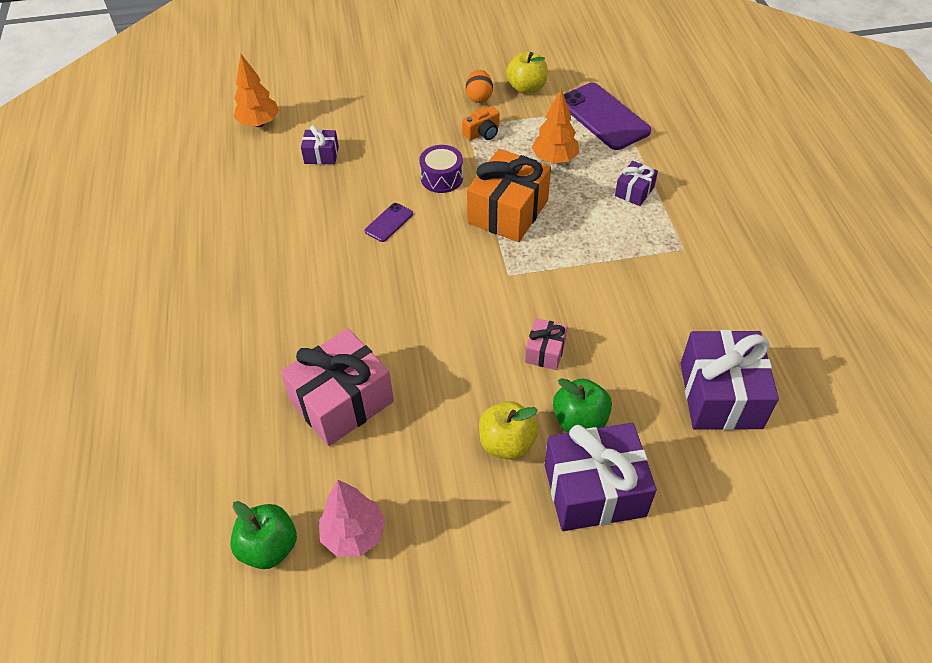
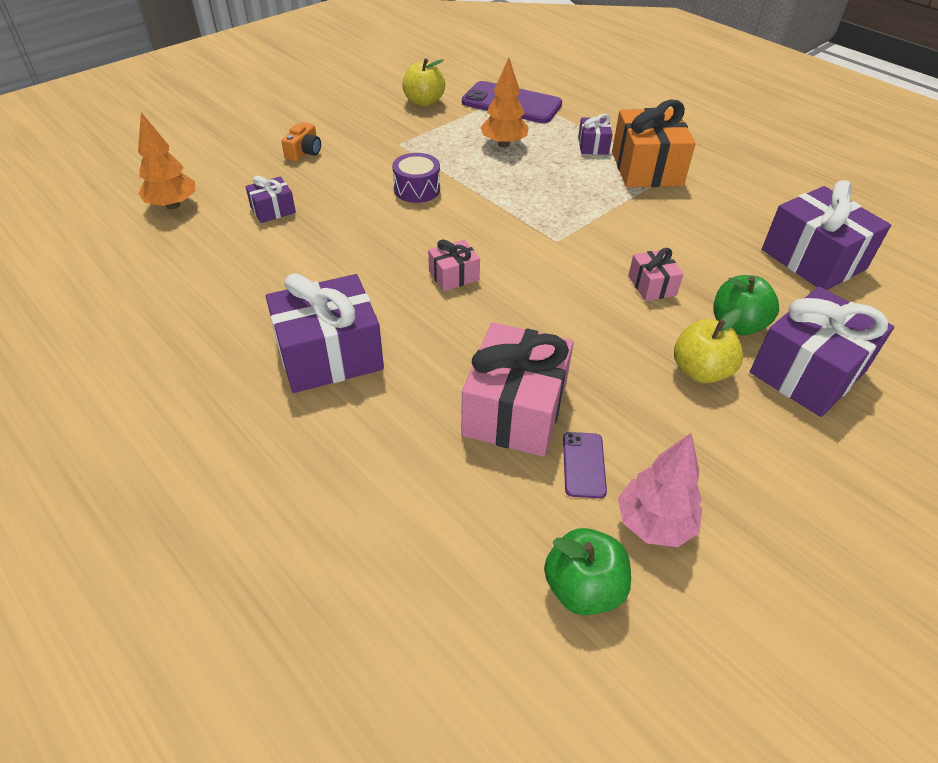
camera: 35 degrees left, 5 degrees down
(261, 296) = (329, 355): none -> purple gift
(389, 222) = (402, 241): purple phone -> purple phone (583, 465)
(399, 271) = (454, 276): none -> pink gift
(479, 97) = (387, 120): orange egg -> none
(482, 132) = (419, 144): orange camera -> orange camera (304, 152)
(508, 212) = (505, 194): orange gift -> orange gift (646, 168)

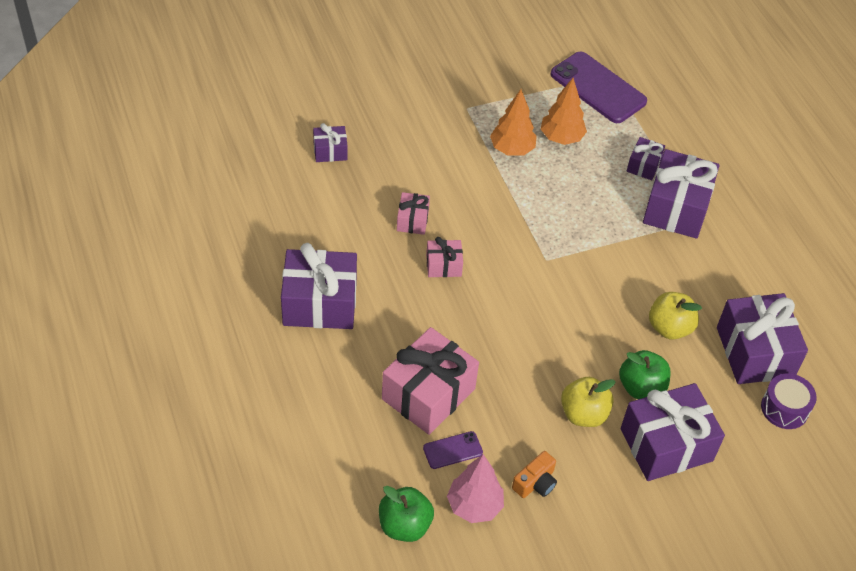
camera: 20 degrees right, 5 degrees up
(173, 205) = (254, 120): orange tree -> orange tree (512, 149)
(304, 152) = (380, 93): orange camera -> orange camera (535, 483)
(417, 189) = (457, 166): purple drum -> purple drum (784, 408)
(424, 102) = (515, 61): yellow apple -> yellow apple (669, 328)
(583, 465) = (452, 450): purple phone -> purple phone turned 45 degrees clockwise
(646, 168) = (676, 208): orange gift -> purple gift
(652, 285) = (597, 329): pink gift -> pink gift (412, 220)

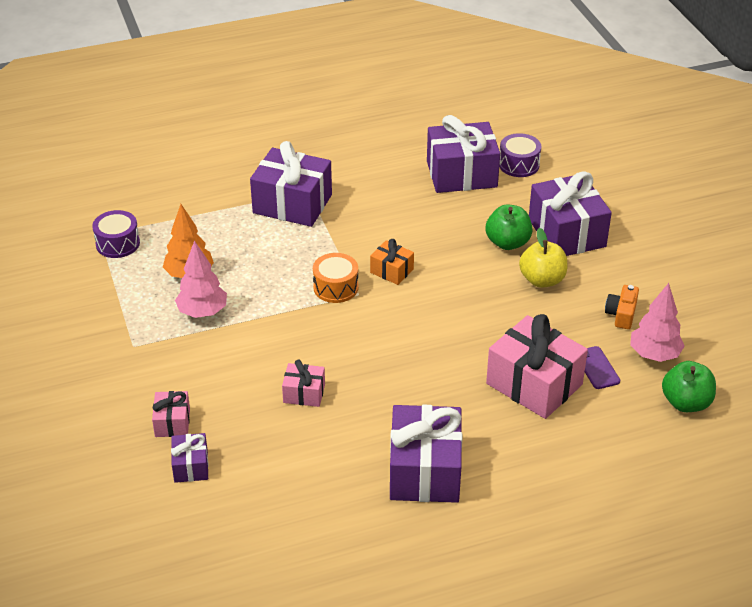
camera: 85 degrees left, 10 degrees down
(443, 265) = (368, 369): pink gift -> pink gift (172, 422)
(512, 149) = (202, 312): orange tree -> pink tree
(535, 483) = (621, 314): orange camera -> orange camera turned 120 degrees counterclockwise
(554, 242) = (336, 287): none -> orange drum
(583, 286) = (392, 271): none -> orange gift
(598, 88) = (118, 243): purple phone -> purple drum
(643, 165) = (234, 220): purple gift -> none
(669, 328) = (439, 220): yellow apple -> none

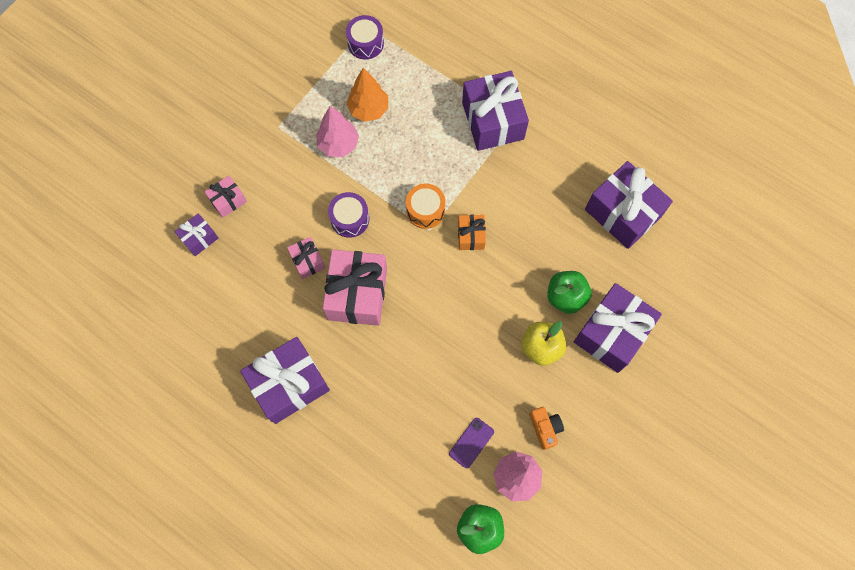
camera: 55 degrees right, 30 degrees up
(519, 164) = (670, 247): purple drum -> purple drum (350, 219)
(534, 384) = (422, 407): pink gift -> pink gift (357, 294)
(621, 314) = (545, 428): orange camera -> orange camera turned 90 degrees clockwise

